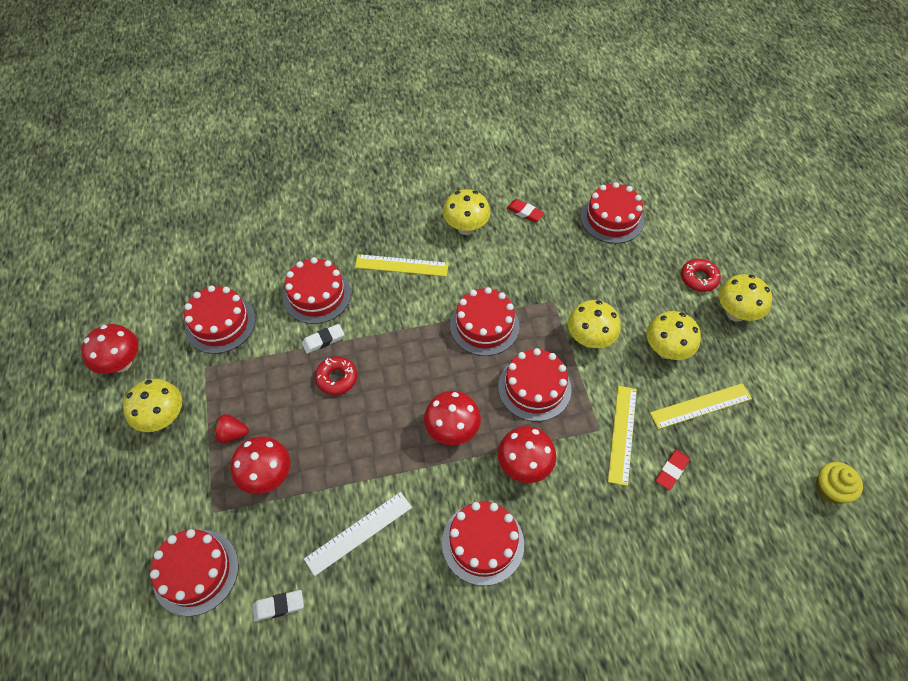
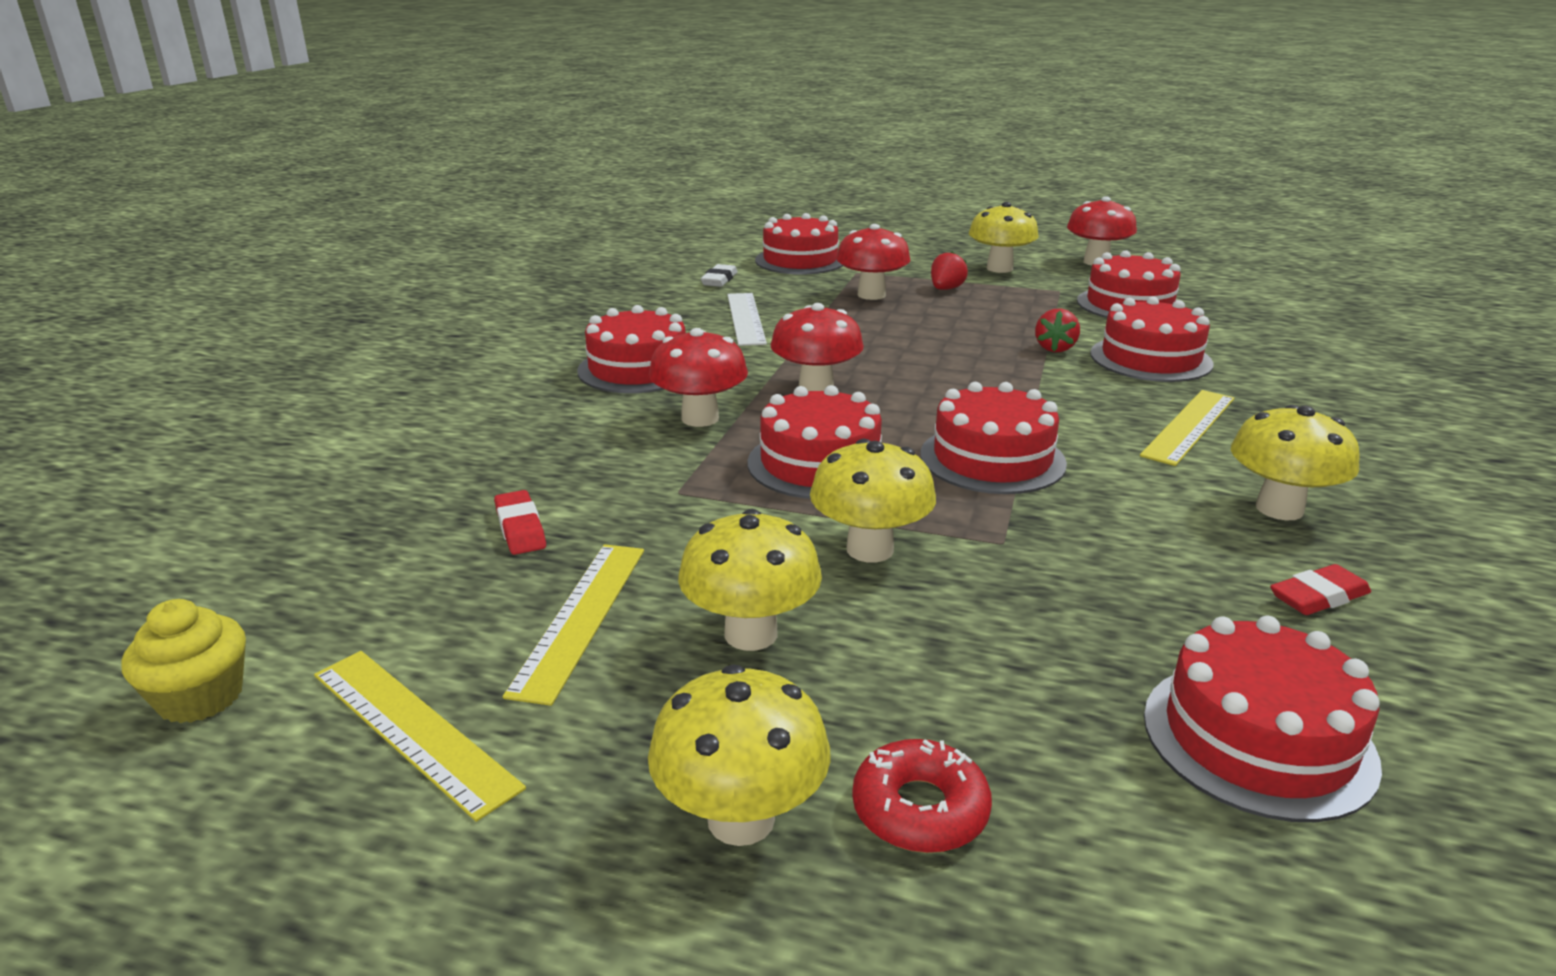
camera: 120 degrees right, 30 degrees down
(323, 340) = (1055, 348): white eraser -> red strawberry
(336, 378) = (978, 344): red donut -> none
(622, 434) = (642, 509): yellow ruler -> yellow ruler (413, 729)

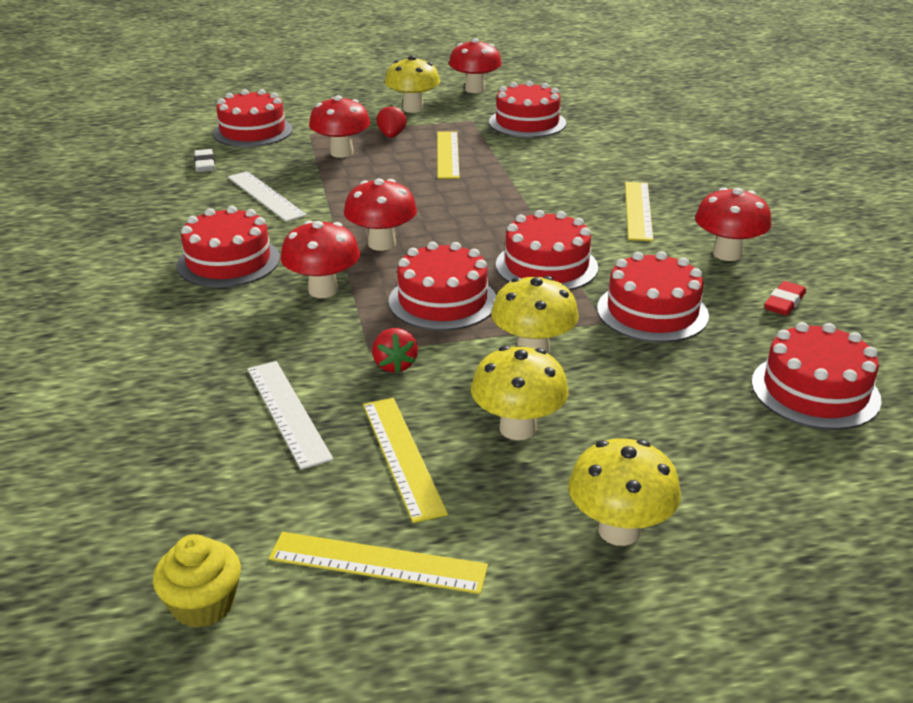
camera: 30 degrees left, 5 degrees up
(520, 528) = (288, 412): red eraser -> white ruler
(920, 809) = (699, 488): red donut -> none
(992, 318) = (447, 154): none -> yellow ruler
(1055, 348) = (510, 170): red strawberry -> red strawberry (394, 365)
(1150, 359) = (576, 164): red cake -> red cake (652, 312)
(1279, 509) = (727, 254): yellow mushroom -> red mushroom

